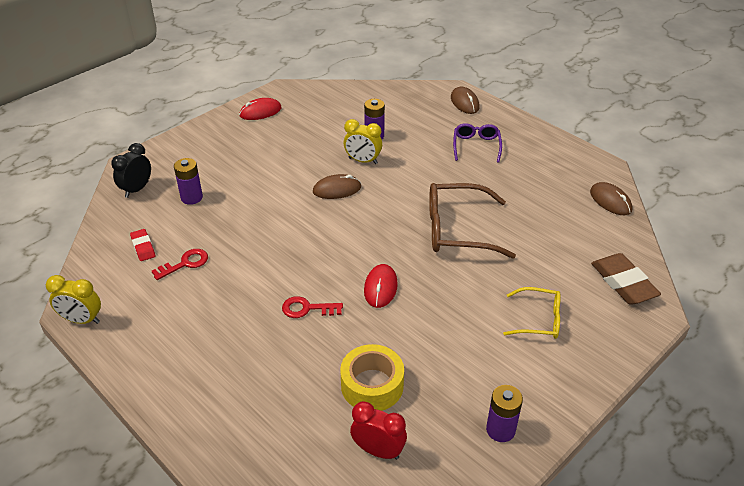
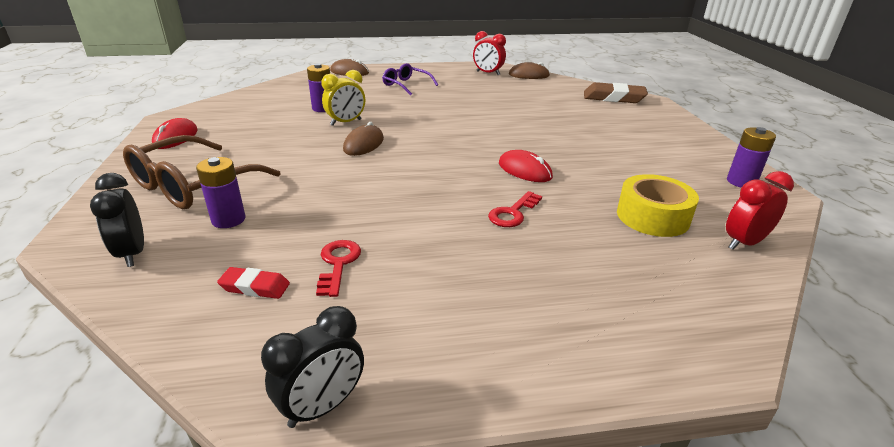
camera: 55 degrees left, 10 degrees down
(82, 320) = (322, 406): yellow clock -> black clock
(457, 230) = (492, 121): brown glasses -> brown glasses (192, 185)
(539, 320) = (627, 130): yellow glasses -> none
(576, 174) = (488, 73): none -> red clock

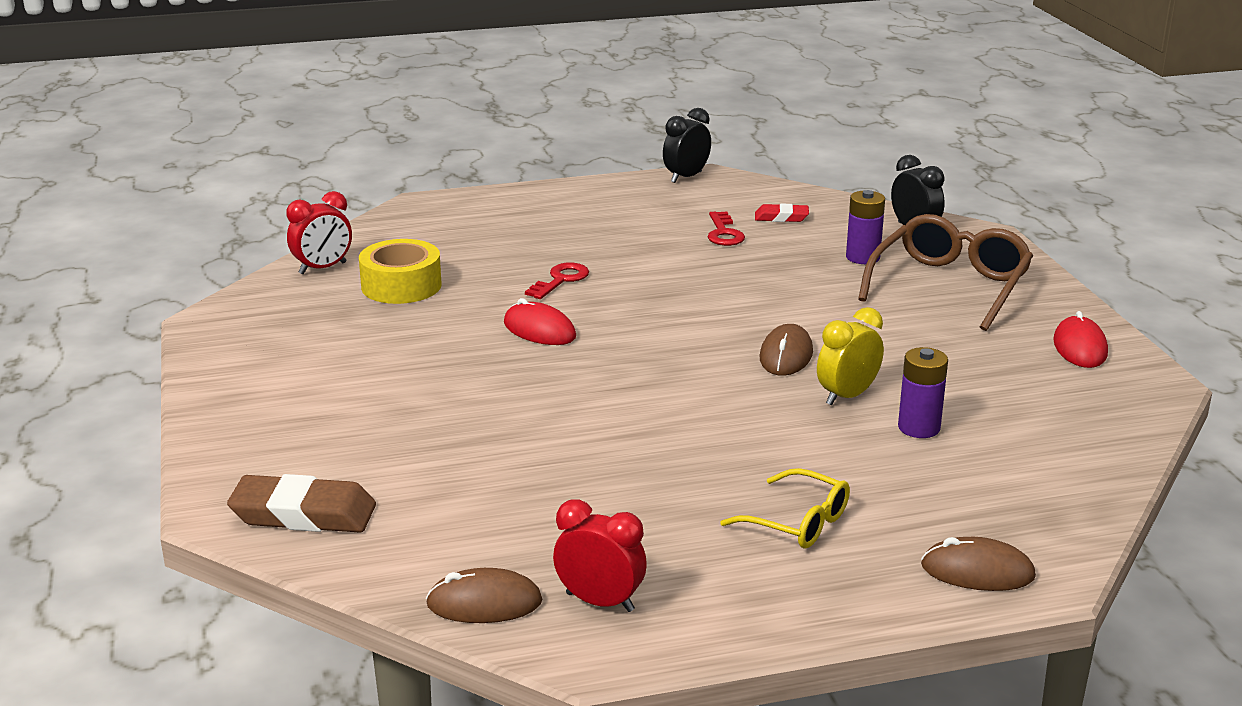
camera: 175 degrees right, 5 degrees down
(406, 85) = (798, 522): purple glasses -> yellow glasses
(741, 182) = (244, 333): purple battery -> none

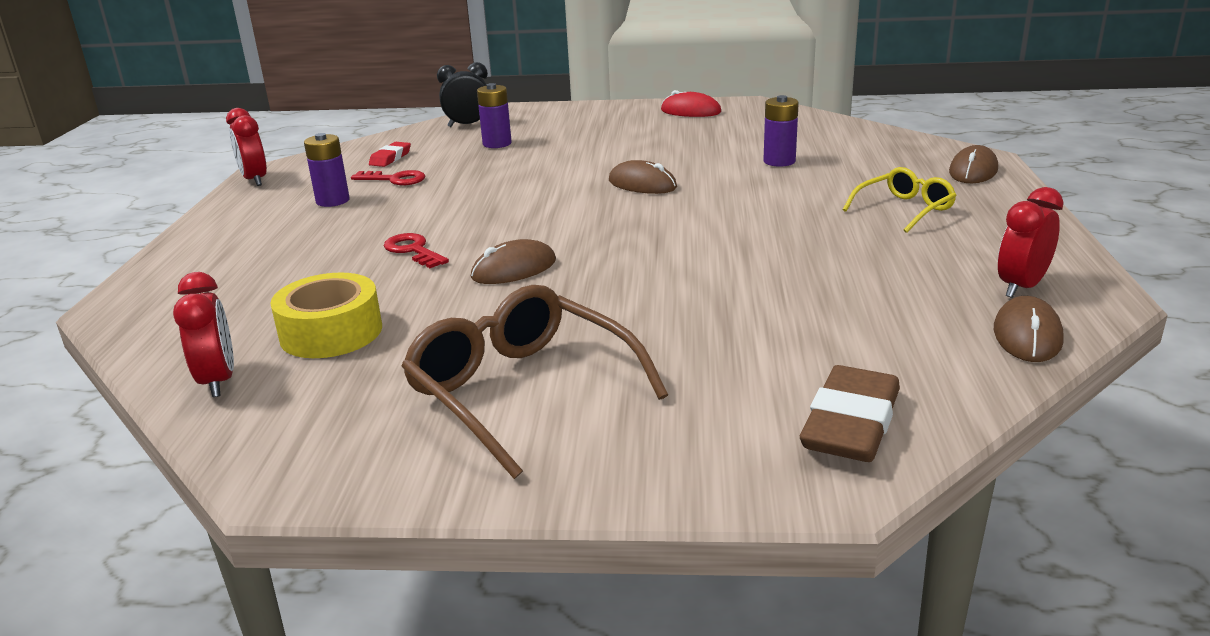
camera: 70 degrees left, 0 degrees up
(539, 330) = (514, 269): red mouse -> brown mouse
(655, 221) = (333, 201): none -> purple battery
(686, 177) = (255, 180): black clock -> red clock
(847, 396) = (721, 174): yellow clock -> none
(949, 286) = (571, 128): brown glasses -> brown glasses (521, 391)

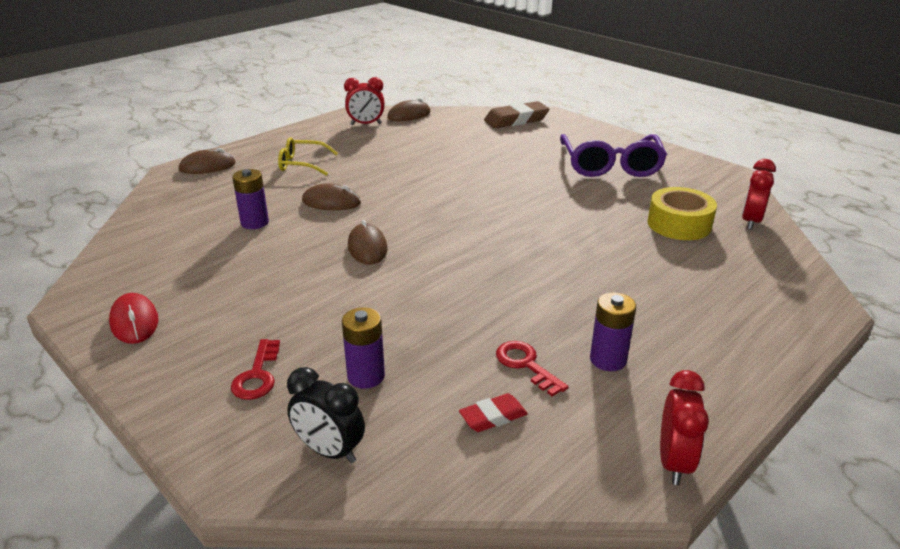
camera: 140 degrees left, 5 degrees up
(413, 250) = (588, 262): red key -> red key (257, 375)
(514, 269) = (544, 219): brown mouse -> brown mouse (331, 202)
(521, 391) = (611, 166): brown glasses -> purple glasses

